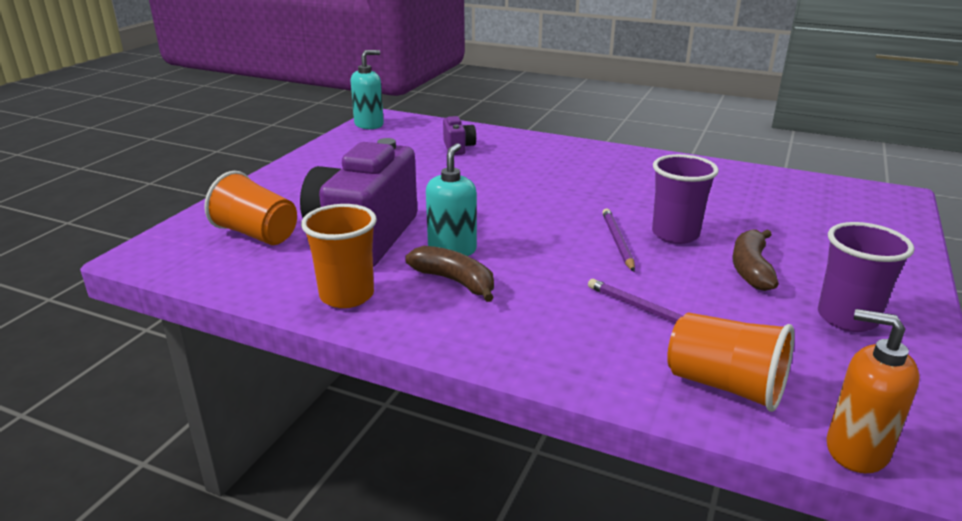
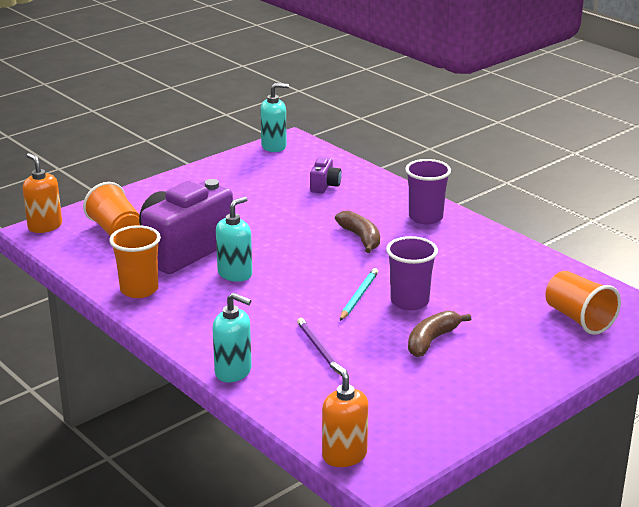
camera: 25 degrees right, 0 degrees up
(151, 248) = (45, 226): none -> orange soap dispenser
(455, 281) = (215, 297): brown banana -> brown banana (361, 238)
(578, 371) = (233, 372): none -> turquoise soap dispenser
(617, 241) = (358, 296): purple pencil -> turquoise pencil
(725, 385) = (312, 404): orange cup -> orange cup (578, 319)
(847, 318) = (451, 389): purple cup -> purple cup (425, 217)

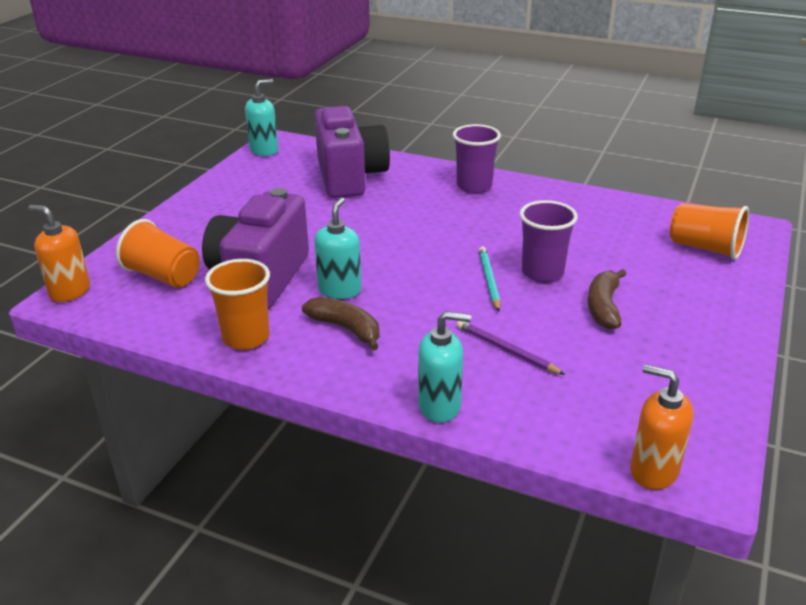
camera: 25 degrees left, 5 degrees up
(325, 186) = (350, 177): purple camera -> purple camera, size x2.33
(361, 238) = (433, 220): brown banana -> brown banana (346, 329)

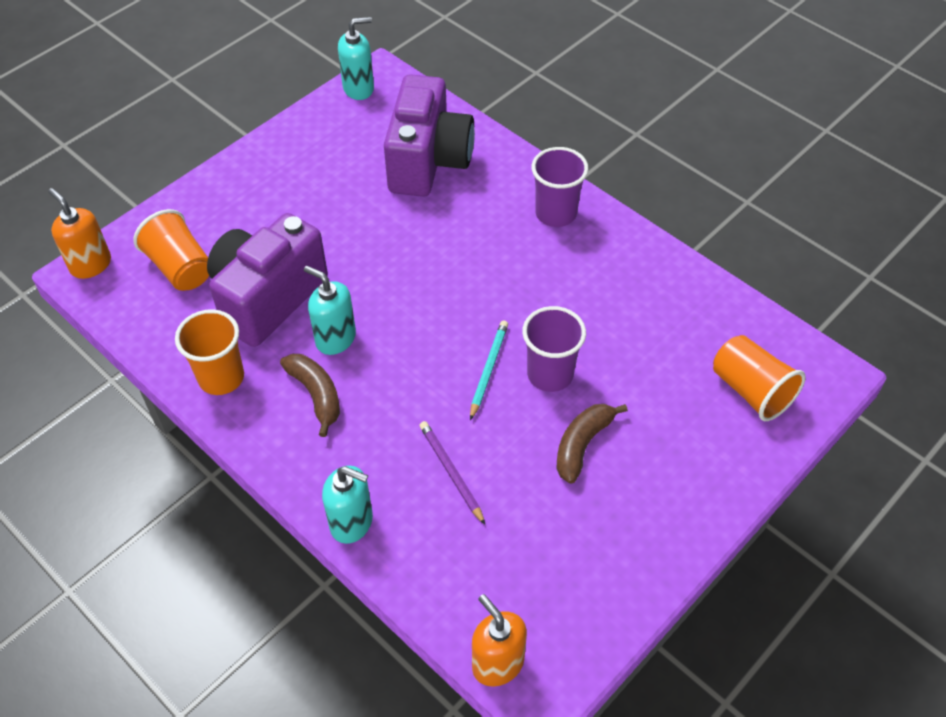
camera: 20 degrees right, 20 degrees up
(340, 290) = (335, 338): turquoise soap dispenser -> turquoise soap dispenser turned 90 degrees counterclockwise

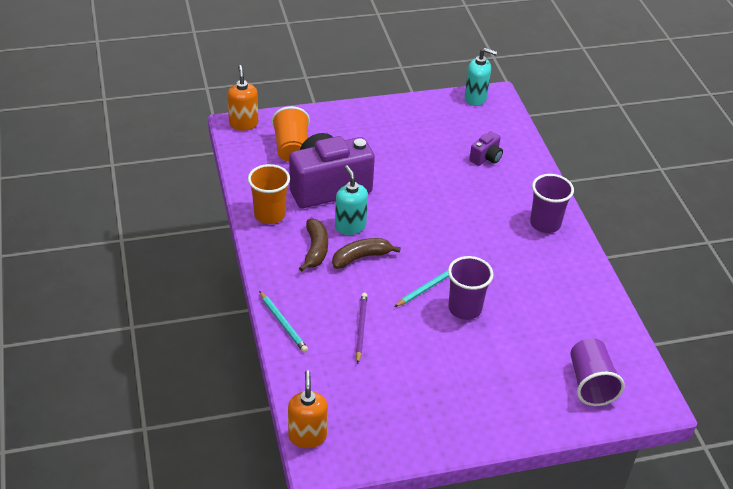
camera: 30 degrees right, 10 degrees down
(352, 522) = (283, 323): turquoise soap dispenser -> turquoise pencil
(428, 161) = (486, 158): purple camera -> purple camera, size x0.43
(582, 444) = (453, 355): brown banana -> brown banana (361, 257)
(751, 391) = (590, 383): orange cup -> purple cup

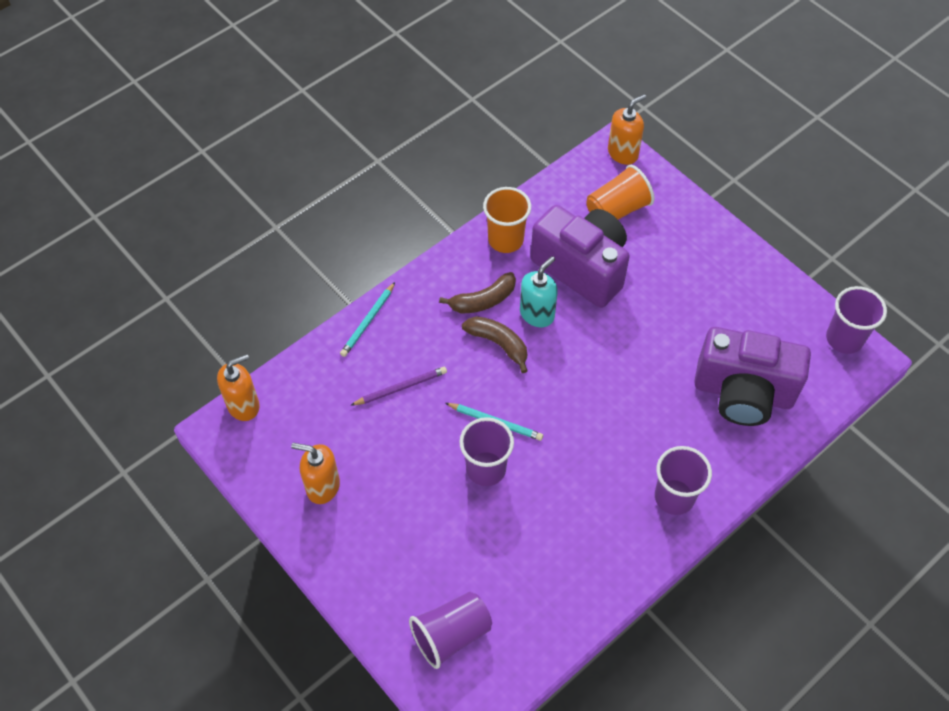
camera: 65 degrees right, 15 degrees up
(420, 412) = (322, 486): none -> orange soap dispenser
(475, 98) = (844, 339): turquoise soap dispenser -> purple cup
(486, 158) = (743, 393): purple camera -> purple camera, size x2.33

